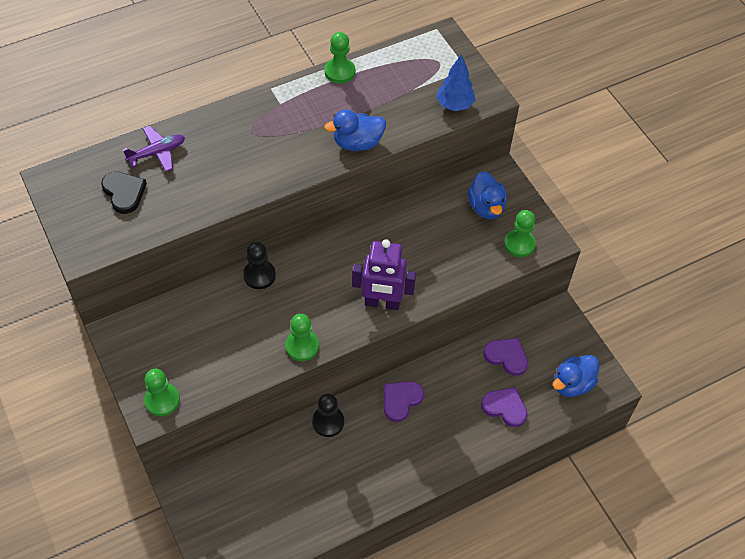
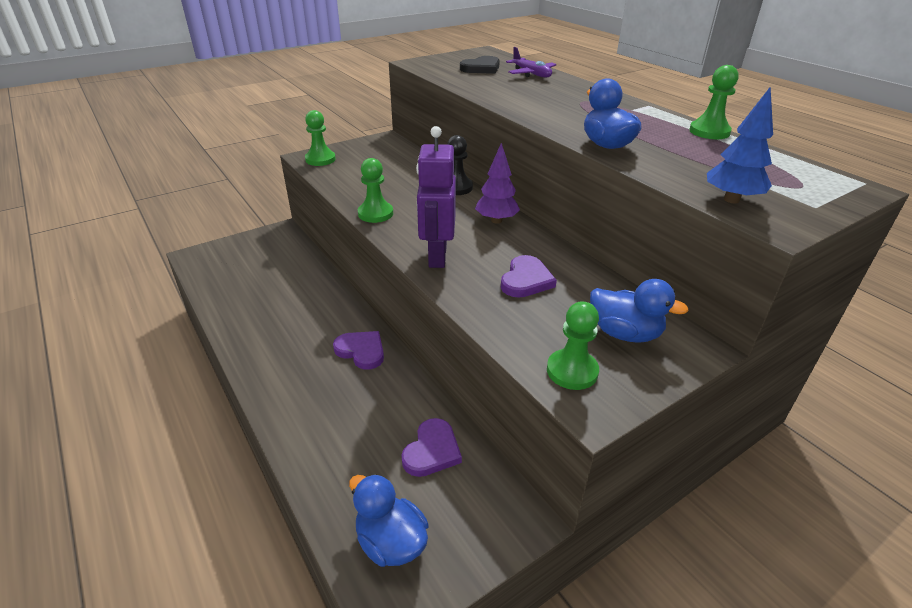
camera: 85 degrees right, 20 degrees down
(328, 422) = (336, 301): black pawn -> none
(329, 253) = (496, 220): none -> purple tree
(486, 207) = (625, 333): blue duck -> blue duck turned 135 degrees counterclockwise
(505, 407) = (349, 452): purple heart -> purple heart (526, 280)

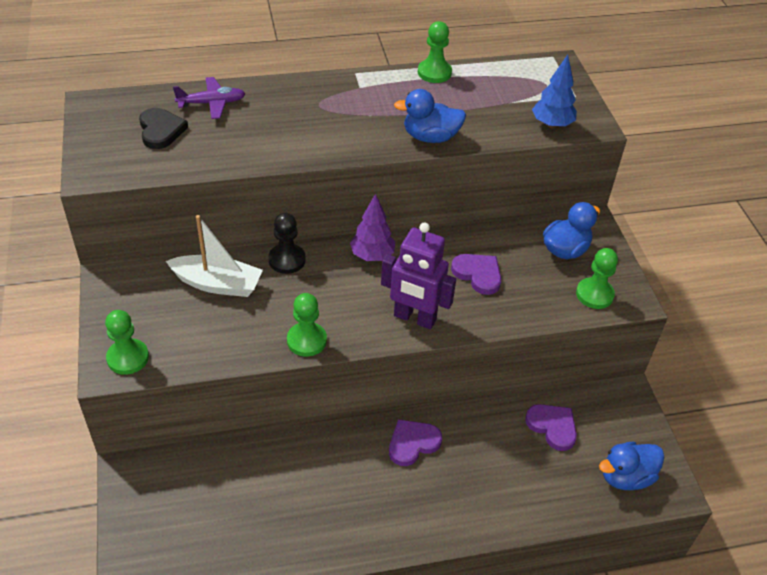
camera: 70 degrees left, 10 degrees up
(409, 170) = (217, 284): none -> white boat

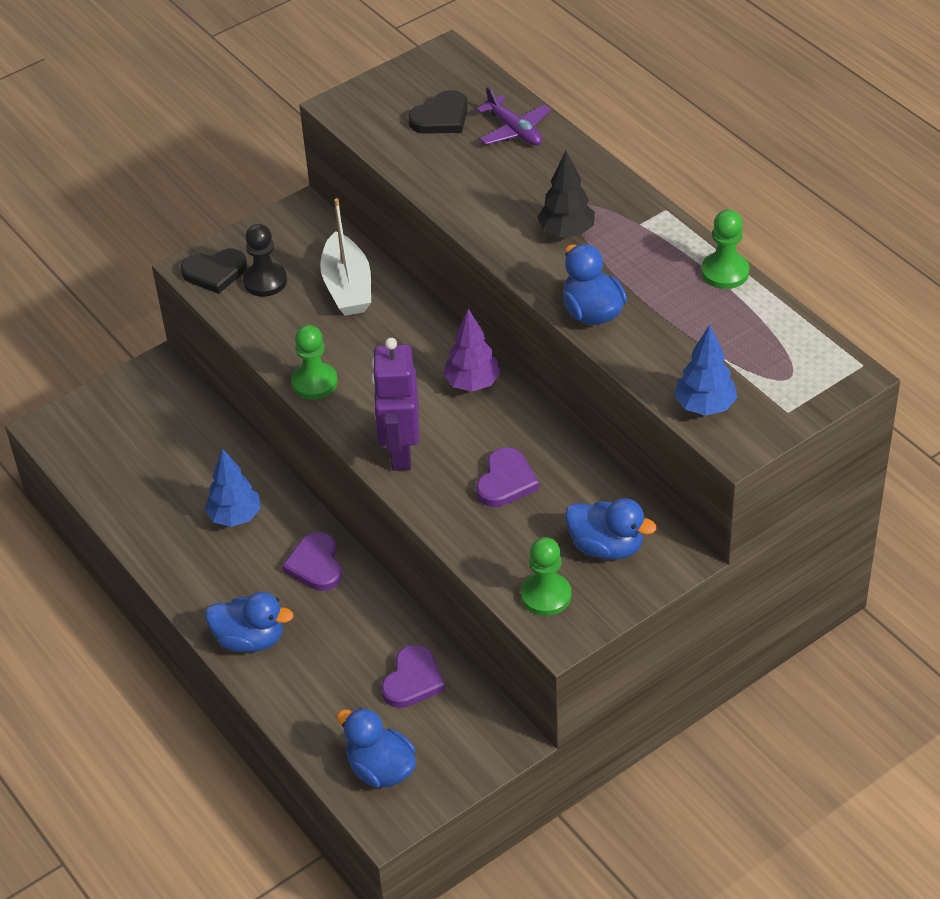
camera: 70 degrees right, 0 degrees up
(128, 358) = (215, 272): green pawn -> black heart
(287, 260) = (417, 321): black pawn -> black pawn (265, 281)
(331, 477) = (235, 517): none -> blue tree
(341, 119) = (566, 232): none -> black tree
(412, 443) = (315, 565): purple heart -> purple heart turned 135 degrees counterclockwise
(464, 514) = (250, 639): none -> blue duck

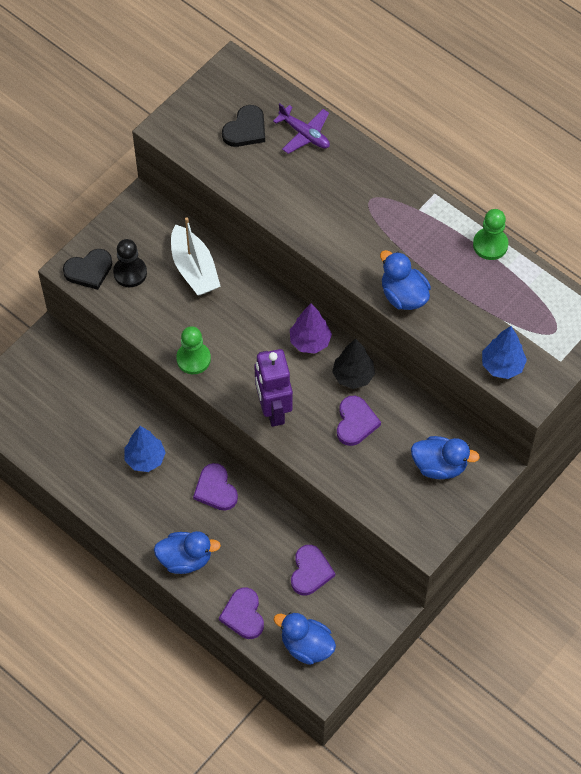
camera: 15 degrees left, 15 degrees up
(306, 718) = (243, 615): none -> purple heart
(546, 595) = (407, 513): green pawn -> none
(566, 232) = (367, 225): black tree -> black tree (353, 376)

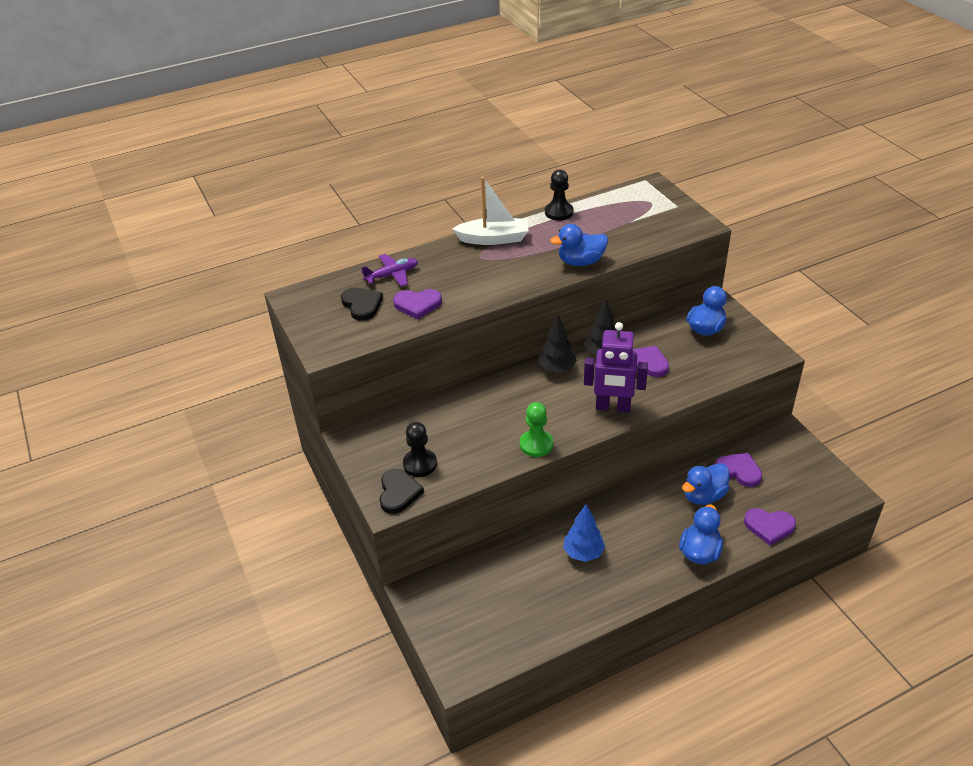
camera: 65 degrees left, 20 degrees down
(194, 269) = (443, 420): white boat -> white boat (493, 239)
(215, 489) = (635, 511): purple heart -> purple heart (417, 305)
(306, 646) = (810, 493): blue duck -> blue duck (703, 496)
(310, 342) = (557, 369): purple tree -> black tree
(490, 245) = (559, 212): green pawn -> black pawn
(502, 366) = (669, 231): blue tree -> none

